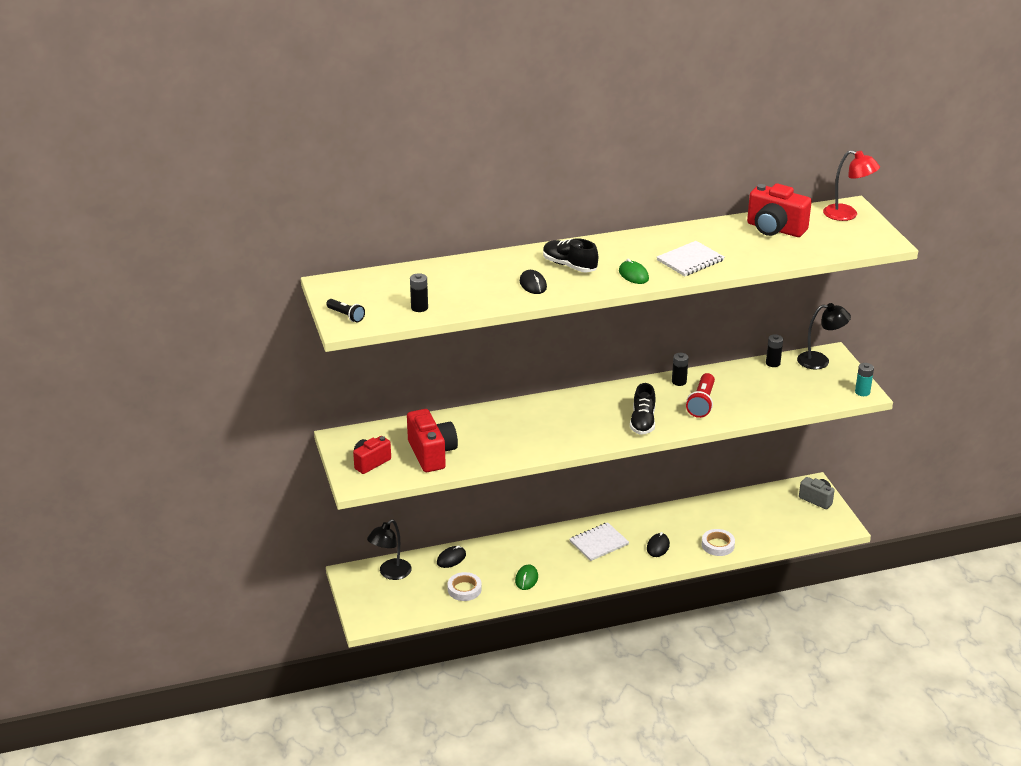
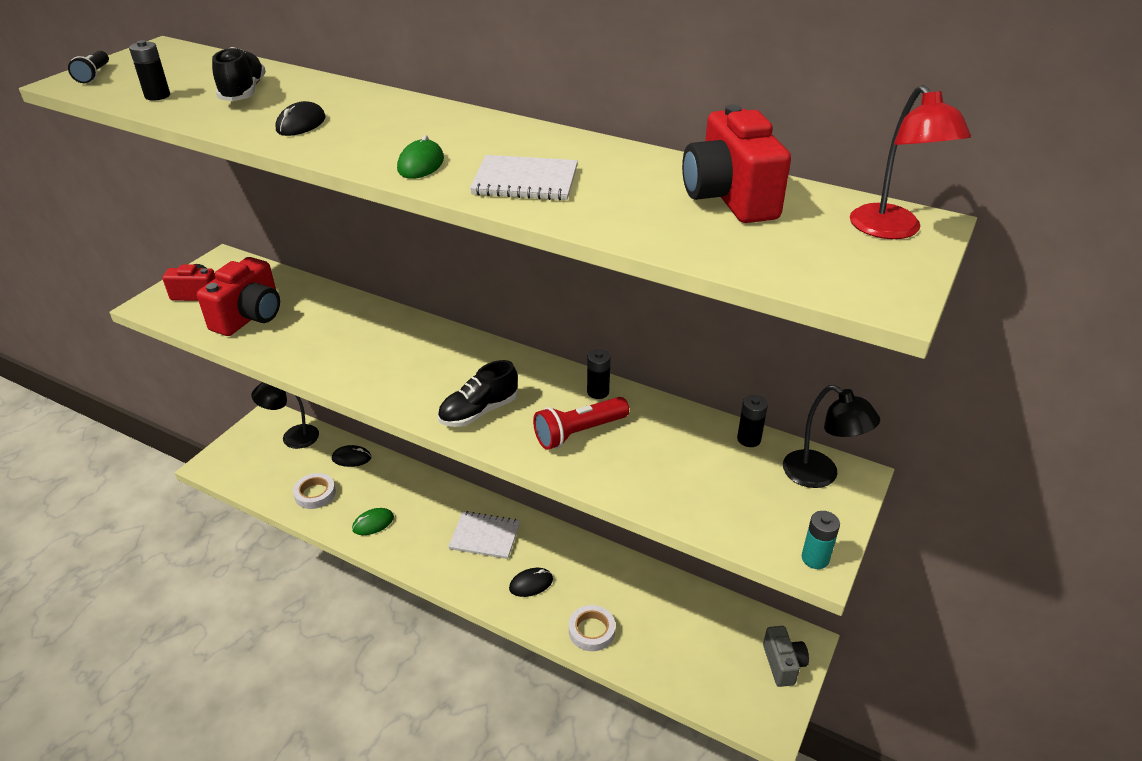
camera: 45 degrees right, 5 degrees up
(569, 266) = (382, 124): black shoe -> black shoe (243, 92)

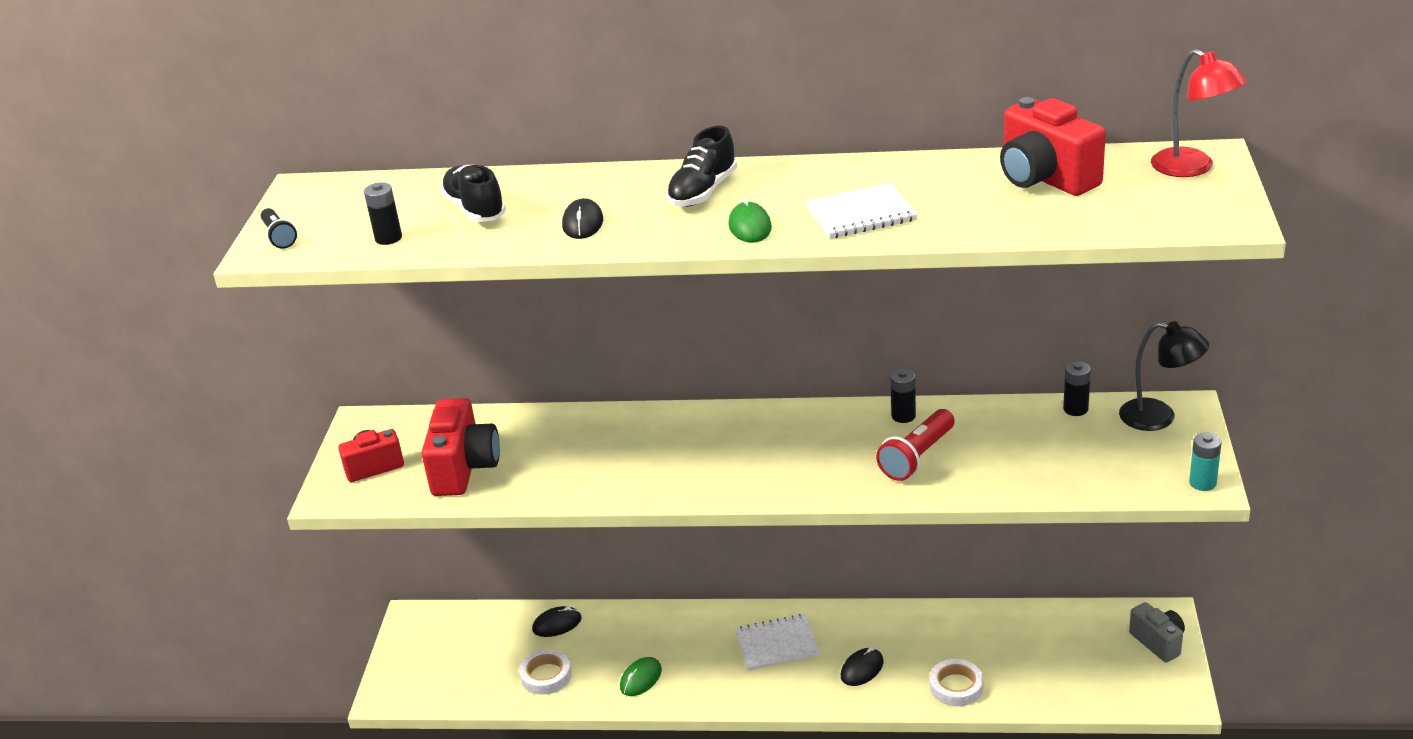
camera: 20 degrees left, 5 degrees down
(292, 437) = (464, 629): black lamp -> none
(479, 411) = (804, 472): black shoe -> black shoe (703, 192)

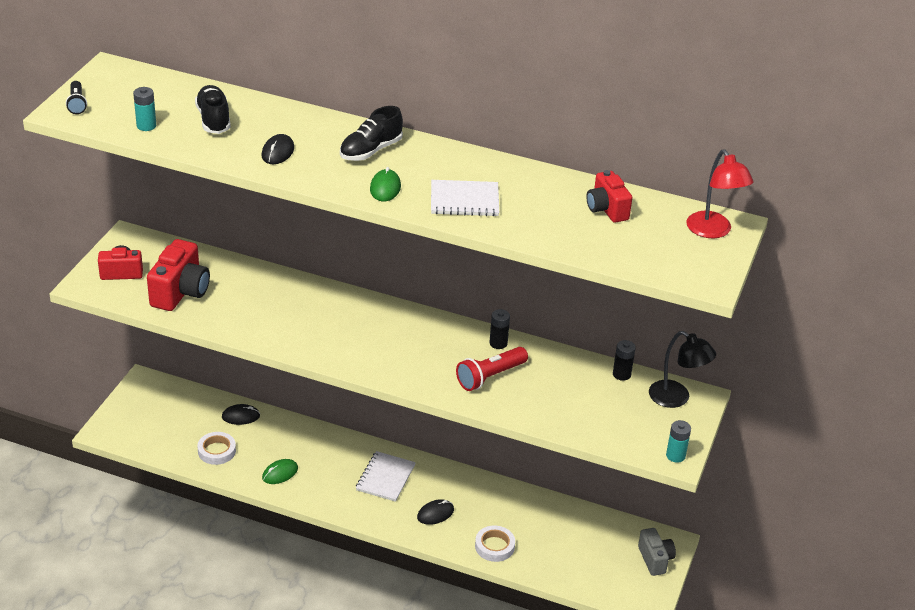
camera: 10 degrees right, 5 degrees up
(388, 238) = (146, 126): black battery -> turquoise battery
(777, 644) = (385, 478): white notebook -> white notebook turned 75 degrees counterclockwise
(1045, 179) = (606, 209): red camera -> red camera, size x0.64

